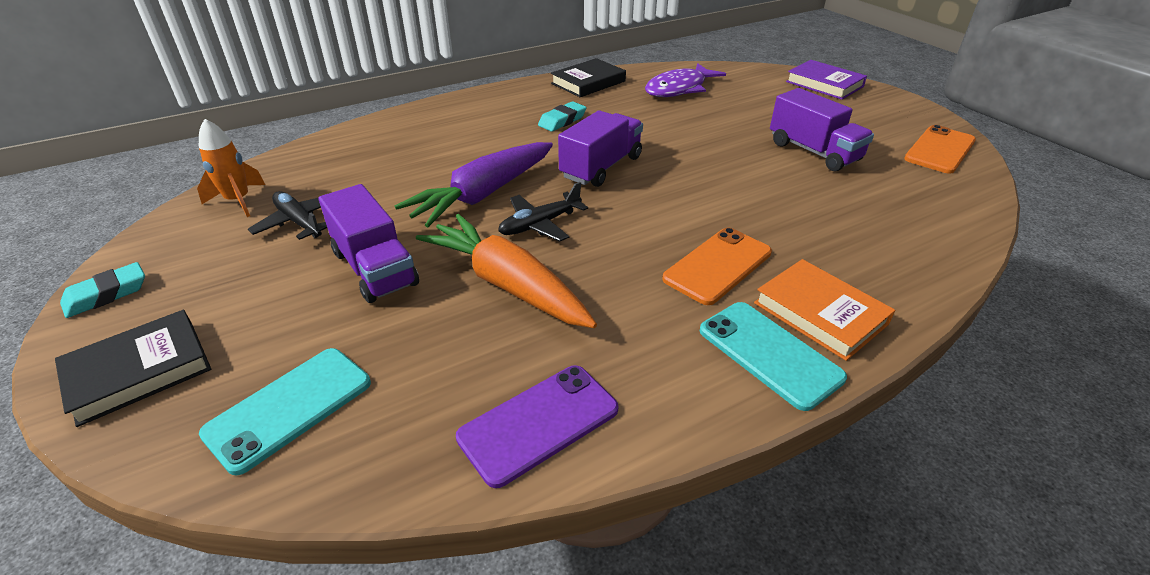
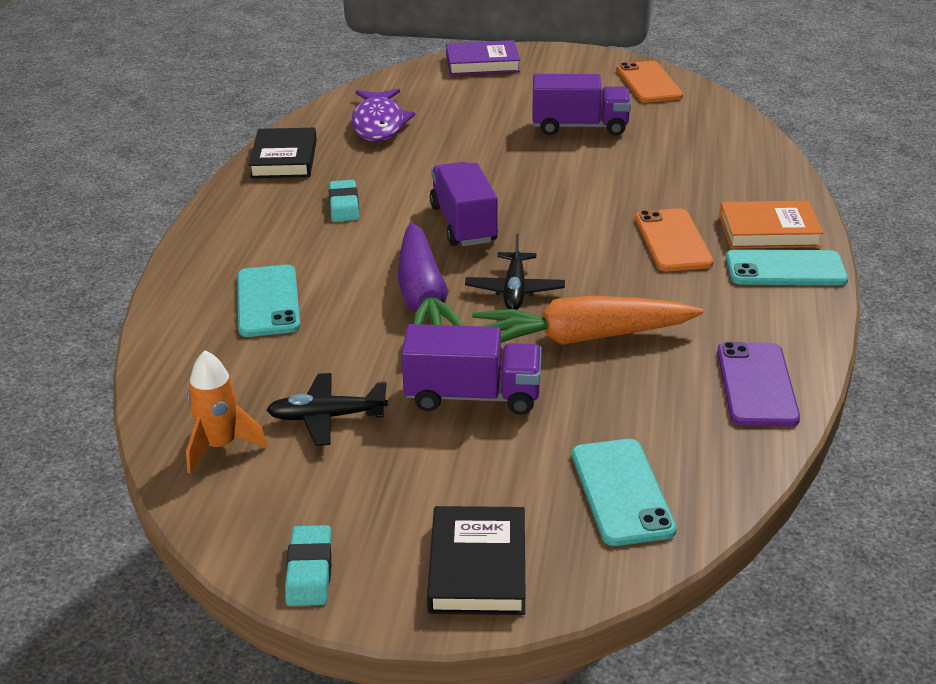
camera: 50 degrees left, 5 degrees down
(418, 146) = (268, 301): none -> turquoise phone

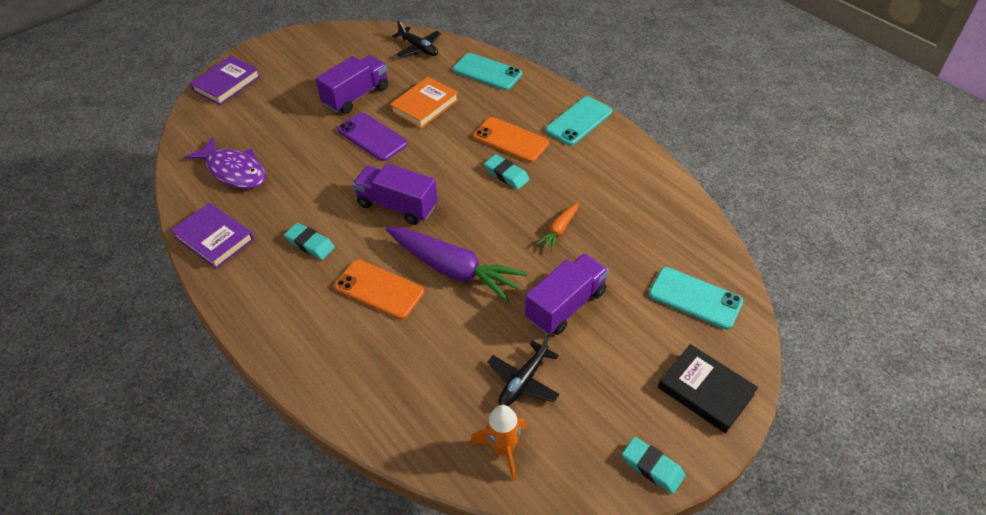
camera: 50 degrees left, 15 degrees up
(268, 301) = (375, 342): turquoise phone -> turquoise phone (487, 72)
(284, 159) = (214, 238): black book -> purple book
(515, 290) = (487, 227): black plane -> black plane (419, 48)
(582, 338) = (559, 230): orange carrot -> orange carrot, size x0.48
(613, 264) = (506, 175): none -> turquoise eraser
(648, 83) = (346, 41): orange phone -> orange phone (379, 289)
(756, 385) = (658, 196): purple phone -> purple phone (372, 137)
(769, 231) = (541, 103): orange book -> orange book (424, 106)

